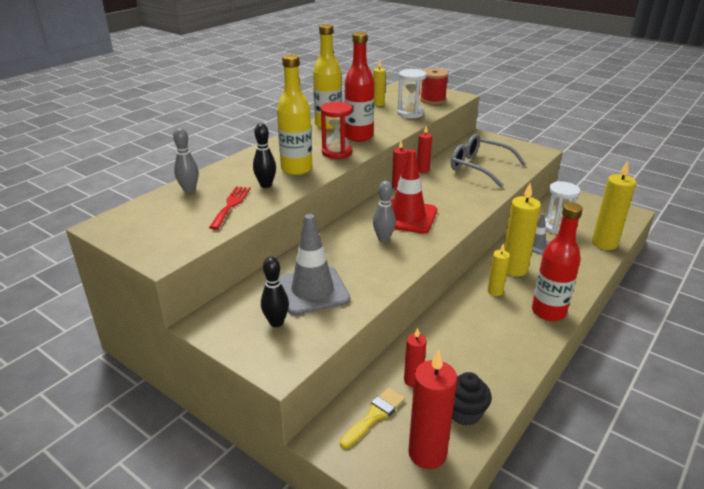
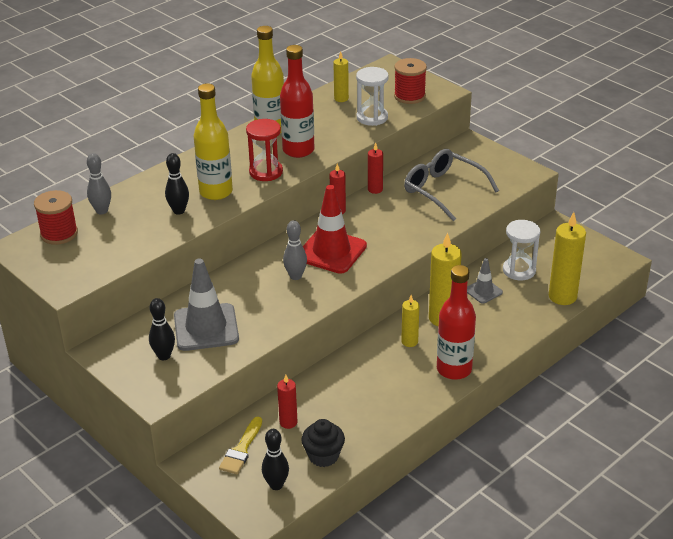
camera: 10 degrees right, 5 degrees up
(148, 211) = (59, 234): none -> red spool
(231, 205) = (139, 233): red fork -> none
(374, 416) = (241, 449): yellow brush -> yellow brush turned 150 degrees clockwise
(427, 453) = (276, 485): red candle -> black bowling pin

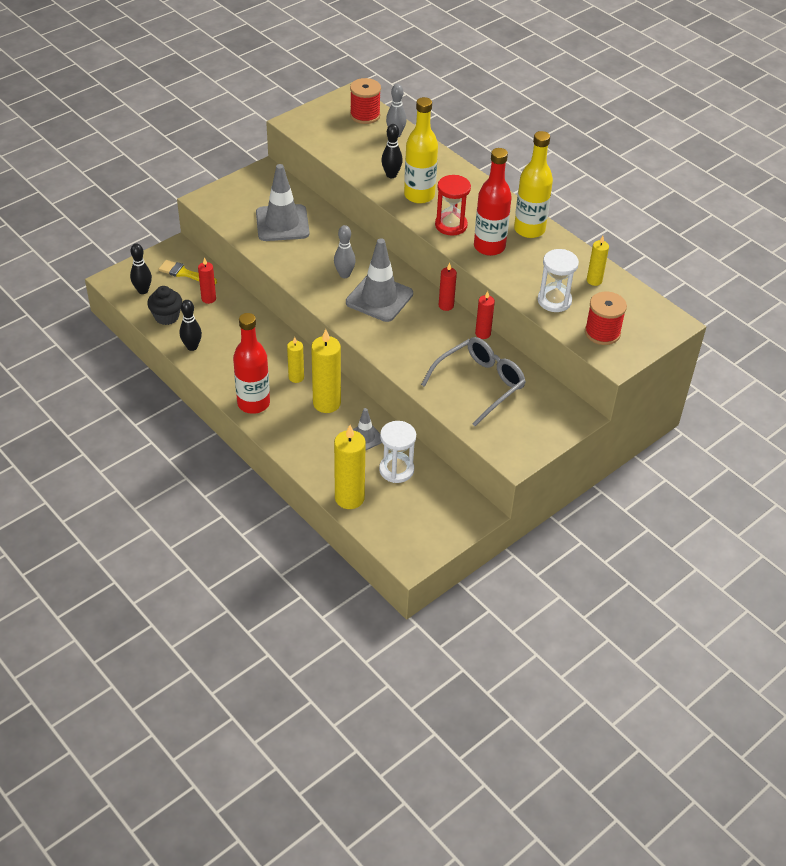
camera: 90 degrees right, 10 degrees up
(164, 356) = (251, 202): black bowling pin -> black bowling pin (192, 347)
(331, 251) = (379, 298): red traffic cone -> grey traffic cone

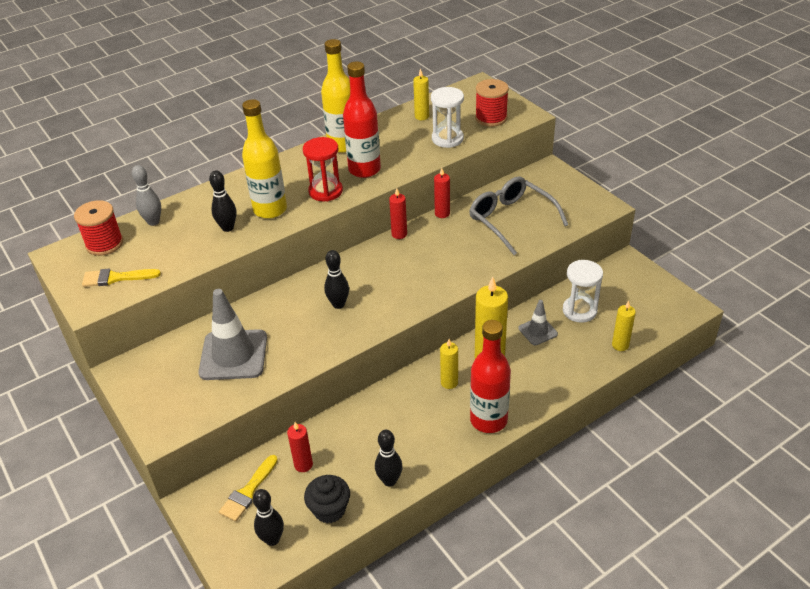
camera: 80 degrees left, 5 degrees down
(324, 129) = (116, 278): none -> yellow brush
(344, 274) = (338, 304): grey bowling pin -> black bowling pin
(349, 498) = (620, 345): yellow candle -> yellow candle, size x0.56
(379, 298) = (381, 279): grey traffic cone -> none

